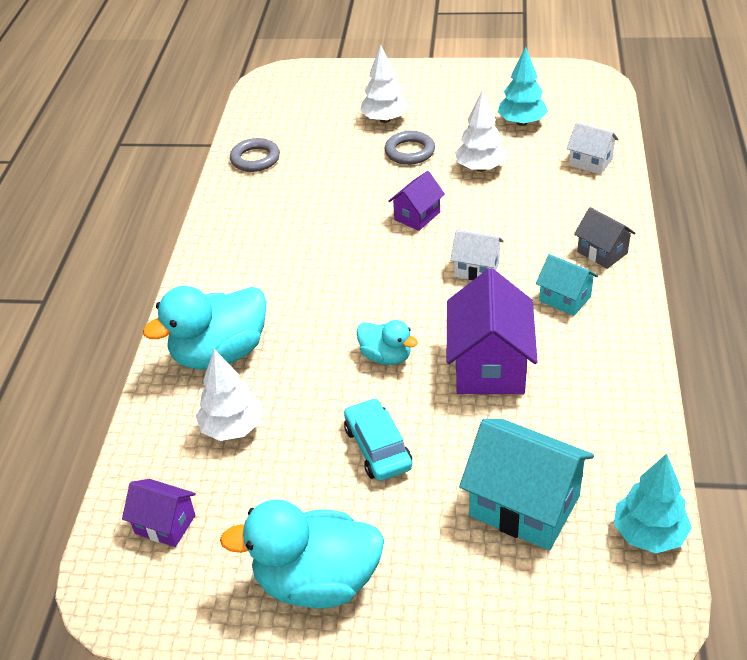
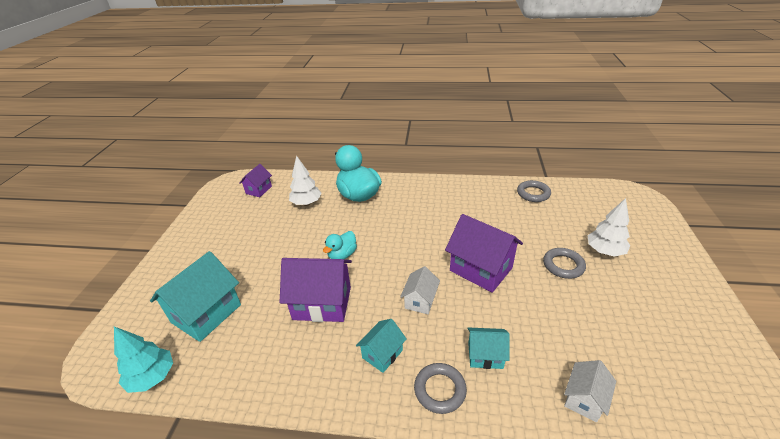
camera: 90 degrees right, 5 degrees down
(317, 581) = (205, 234): turquoise duck -> none
(378, 448) = (274, 252): turquoise car -> none
(417, 216) = (481, 269): purple house -> purple house, size x1.82
(480, 168) = (552, 309): white tree -> none
(521, 122) = (638, 344): turquoise tree -> none
(552, 219) = (485, 355): none -> turquoise house
(602, 252) = (440, 390): grey house -> grey ring

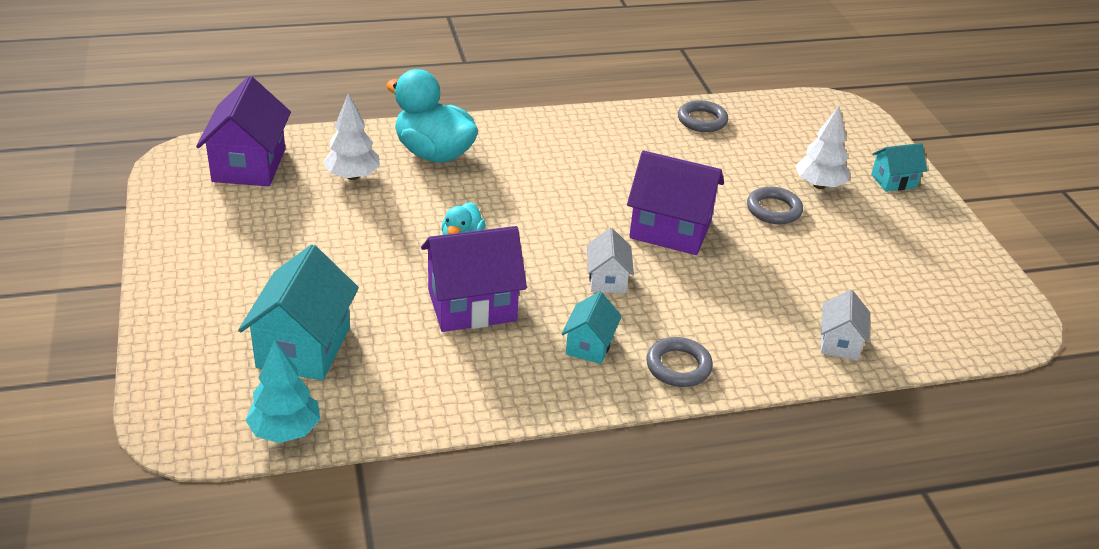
camera: 25 degrees left, 0 degrees up
(259, 190) = (249, 165): purple house -> purple house, size x1.82
(485, 355) = (716, 323): turquoise house -> turquoise house (893, 181)

